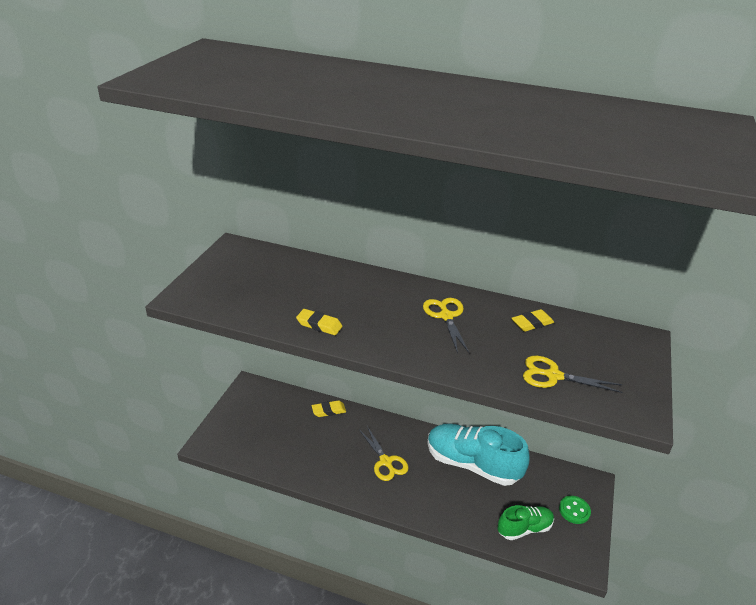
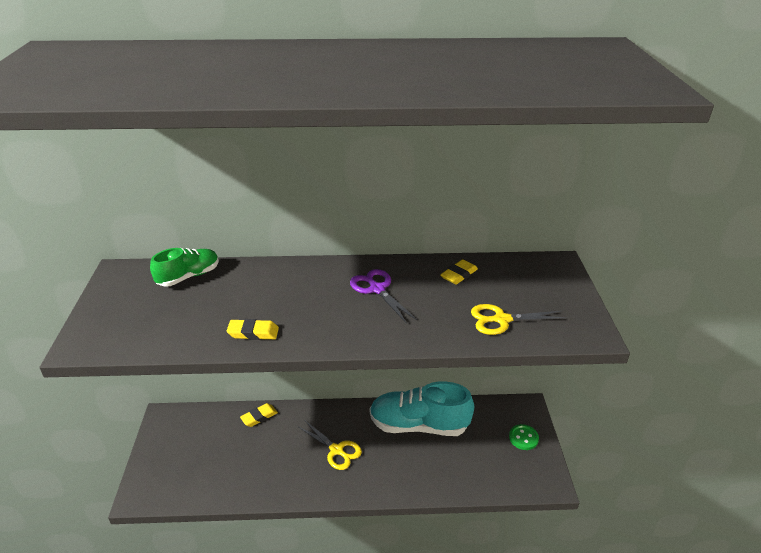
camera: 20 degrees left, 0 degrees up
(446, 316) = (377, 289): yellow scissors -> purple scissors
(524, 528) = (488, 470): green shoe -> green shoe (189, 276)

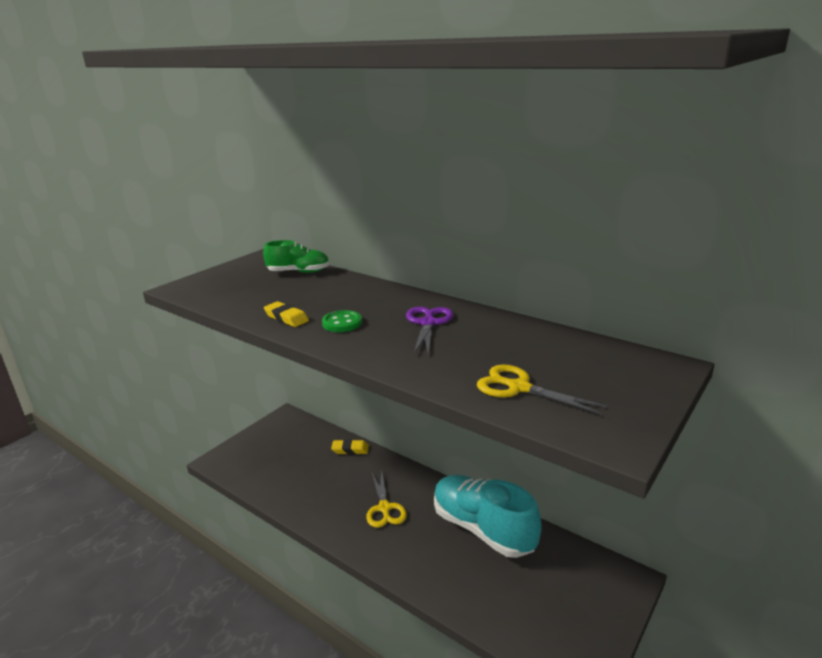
camera: 40 degrees right, 10 degrees down
(459, 275) = (526, 338): yellow eraser -> none
(523, 438) = (592, 607): green button -> green button (342, 323)

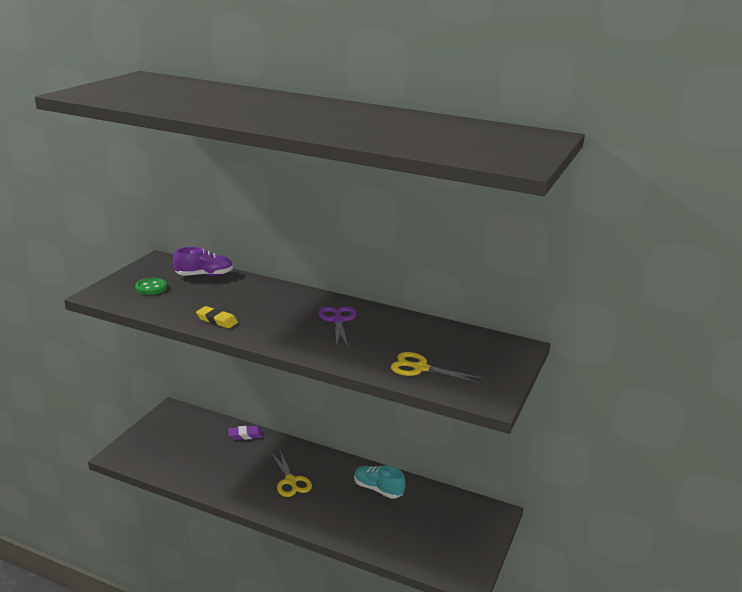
camera: 15 degrees left, 0 degrees up
(299, 272) = (204, 275): green shoe -> purple shoe
(342, 323) = (267, 323): green button -> green button (151, 288)
(350, 449) = (245, 435): yellow eraser -> purple eraser
(482, 529) = (378, 489): turquoise shoe -> turquoise shoe, size x0.55

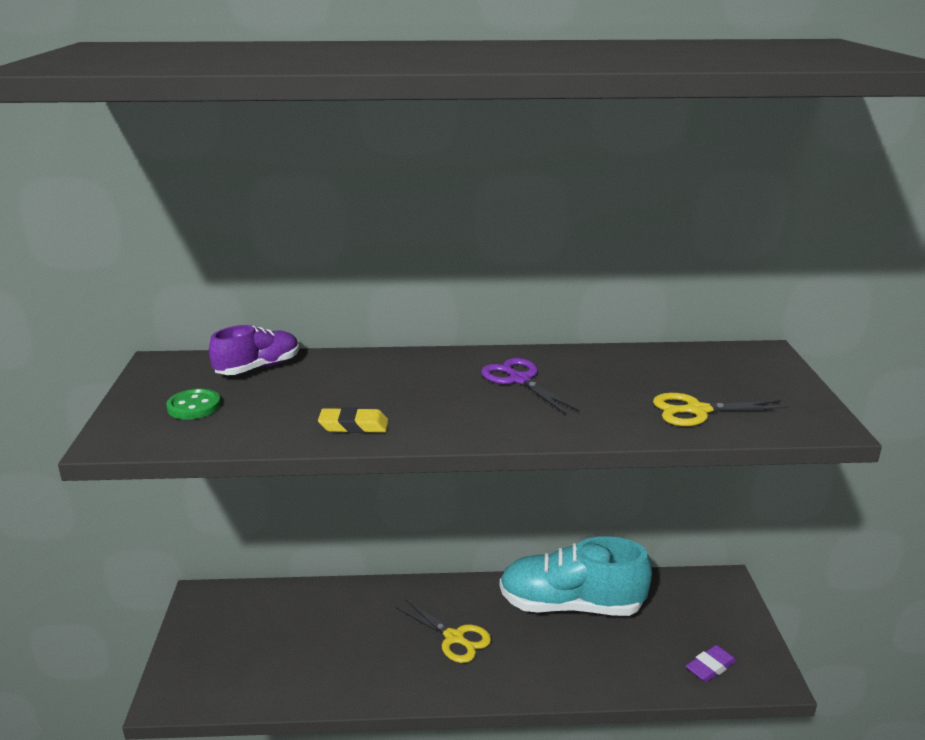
camera: 25 degrees left, 0 degrees up
(245, 435) = (339, 596): purple eraser -> purple eraser (710, 667)
(378, 489) = (571, 605): turquoise shoe -> turquoise shoe, size x1.81

